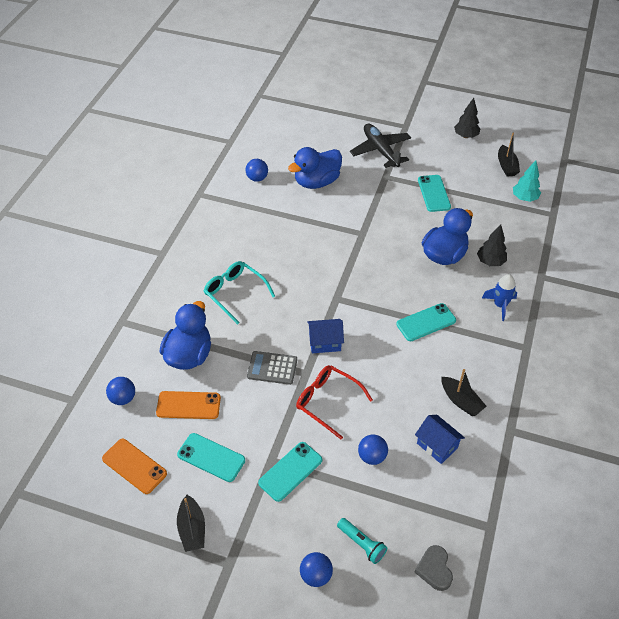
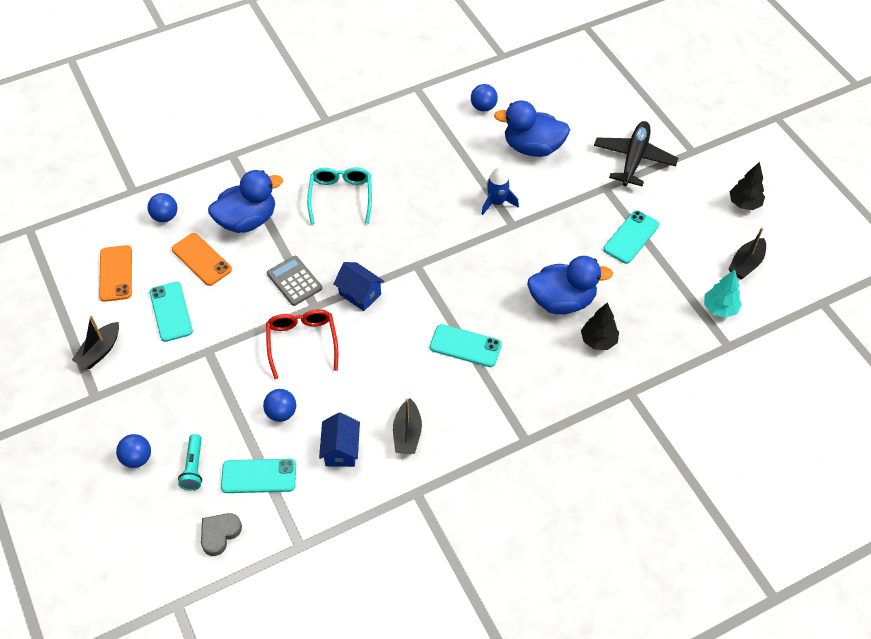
camera: 45 degrees right, 5 degrees up
(290, 471) = (211, 370): turquoise phone -> turquoise phone (259, 476)
(500, 305) = (553, 385): blue rocket -> blue rocket (497, 202)

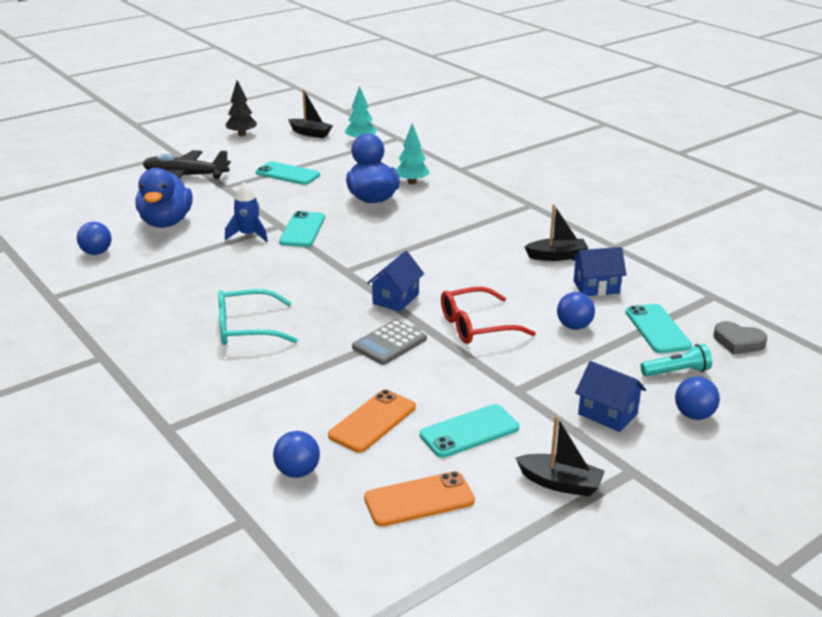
camera: 100 degrees left, 25 degrees down
(159, 401) = (607, 414): none -> blue house
(247, 220) = (295, 394): blue duck -> none
(465, 346) = (442, 237): turquoise phone -> turquoise phone (302, 230)
(598, 341) = (412, 182): black tree -> turquoise tree

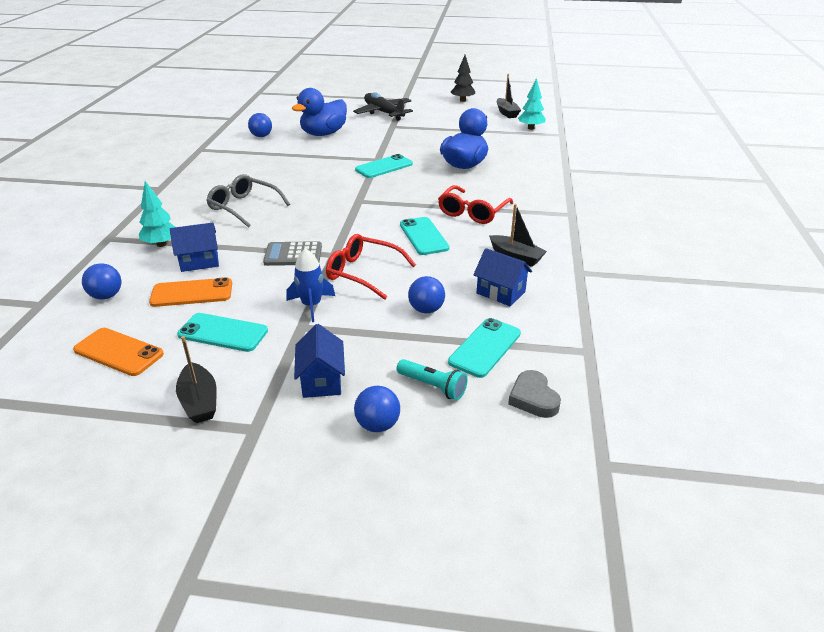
camera: 45 degrees right, 5 degrees up
(247, 328) = (244, 207): turquoise glasses -> grey glasses
(248, 235) = (349, 157): blue rocket -> blue rocket (311, 305)
(287, 174) = (442, 132): turquoise phone -> turquoise phone (423, 236)
(396, 299) = (351, 231): blue house -> blue house (199, 262)
(412, 182) = (512, 165): turquoise tree -> turquoise tree (161, 244)
(459, 236) = (473, 212): none -> red glasses

